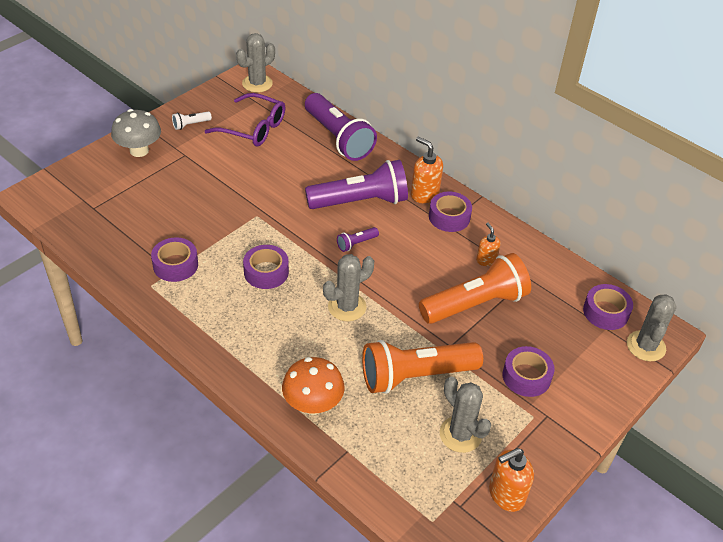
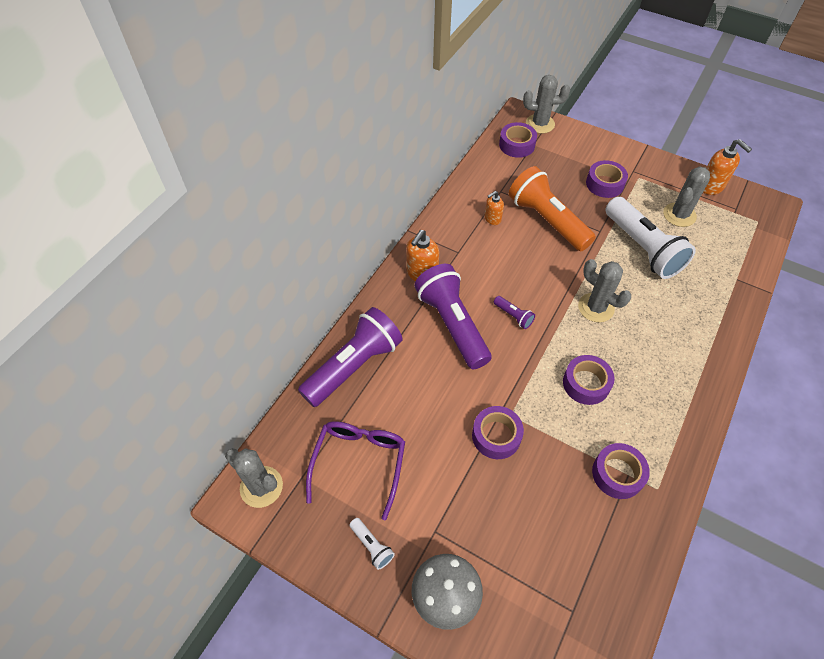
camera: 100 degrees left, 10 degrees up
(313, 404) = (710, 310): orange mushroom -> none
(415, 376) = (642, 248): orange flashlight -> white flashlight
(449, 217) = (447, 250): purple tape -> purple tape (496, 436)

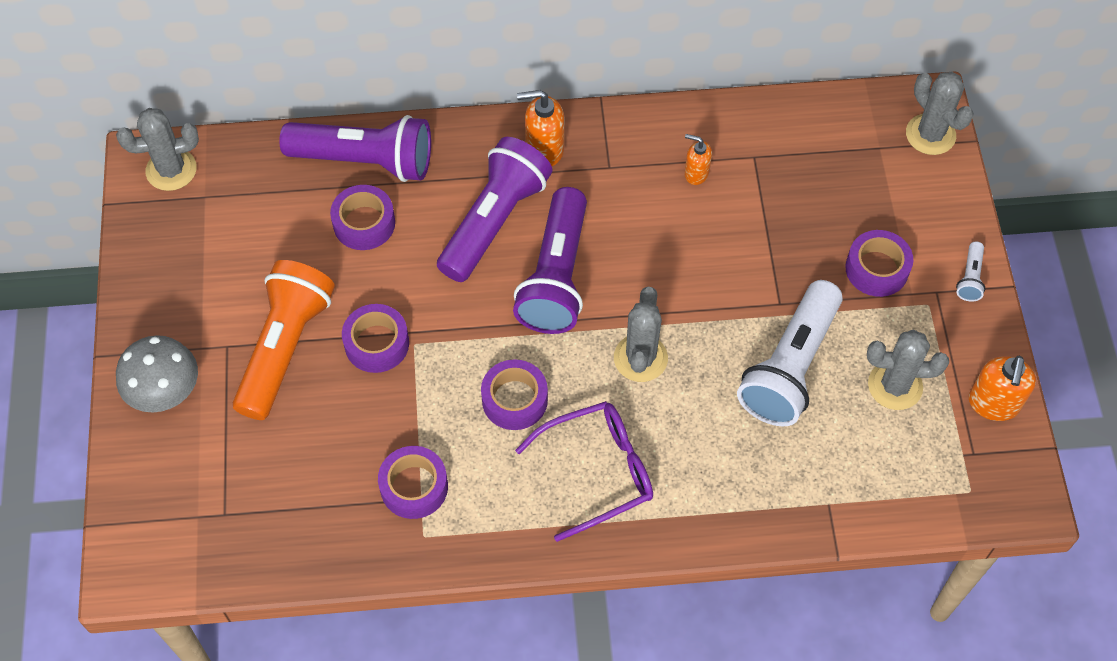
camera: 55 degrees right, 5 degrees up
(261, 487) = (171, 170): grey cactus -> grey cactus turned 75 degrees clockwise
(359, 464) = (253, 236): purple glasses -> purple glasses (597, 472)
(372, 546) = (174, 300): white flashlight -> white flashlight (970, 278)
(513, 316) = (556, 276): purple flashlight -> purple flashlight, size x2.42
(517, 145) = (860, 129): purple tape -> purple tape (364, 223)
(547, 220) = (746, 234): orange flashlight -> orange flashlight (285, 347)

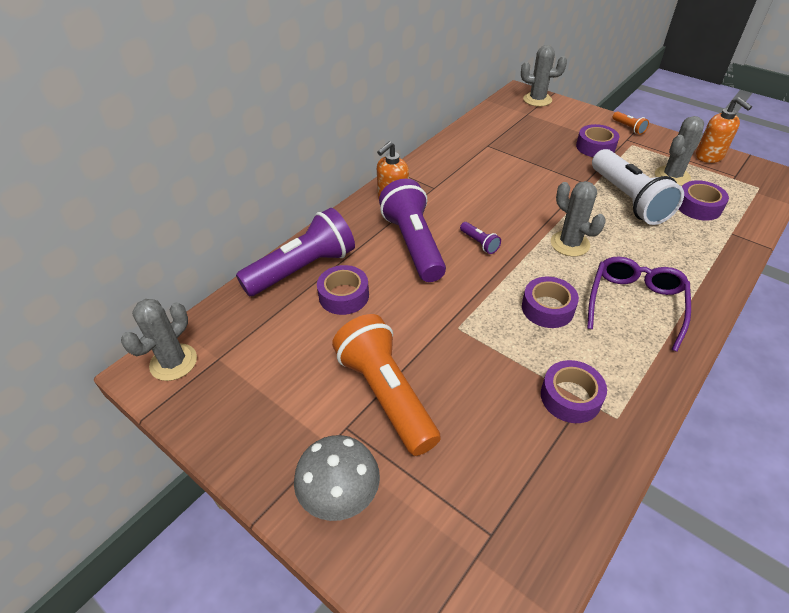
camera: 45 degrees left, 15 degrees down
(376, 343) = (437, 345): purple tape -> purple tape (698, 206)
(556, 276) = (479, 243): purple flashlight -> purple flashlight, size x0.41
(696, 173) = (474, 165): orange soap dispenser -> none
(970, 278) = (628, 128): white flashlight -> orange flashlight

